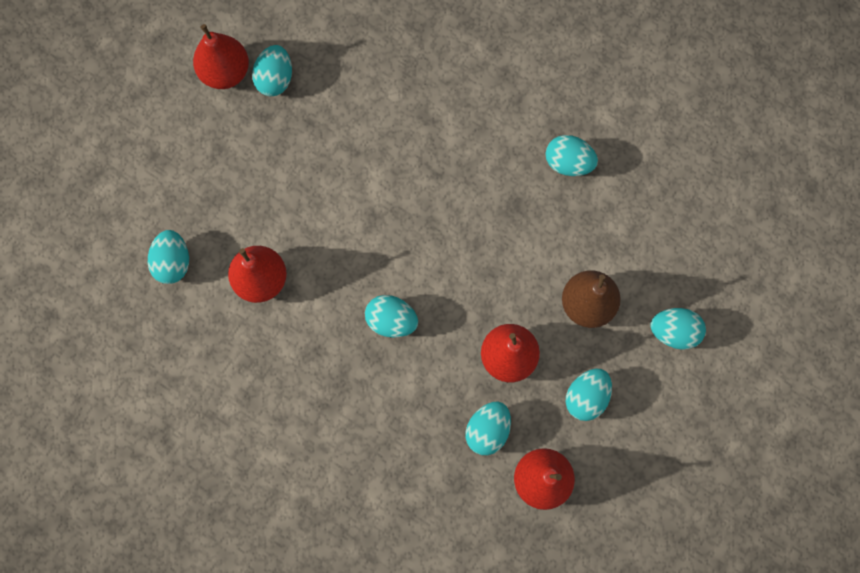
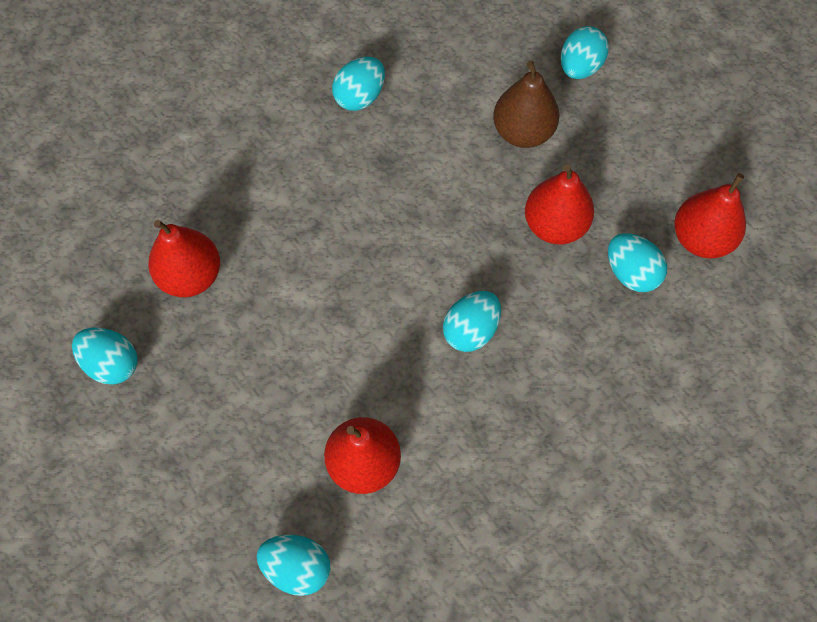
camera: 70 degrees left, 10 degrees down
(225, 72) = (72, 420): red pear -> red pear (190, 276)
(586, 397) = (623, 167): turquoise egg -> none

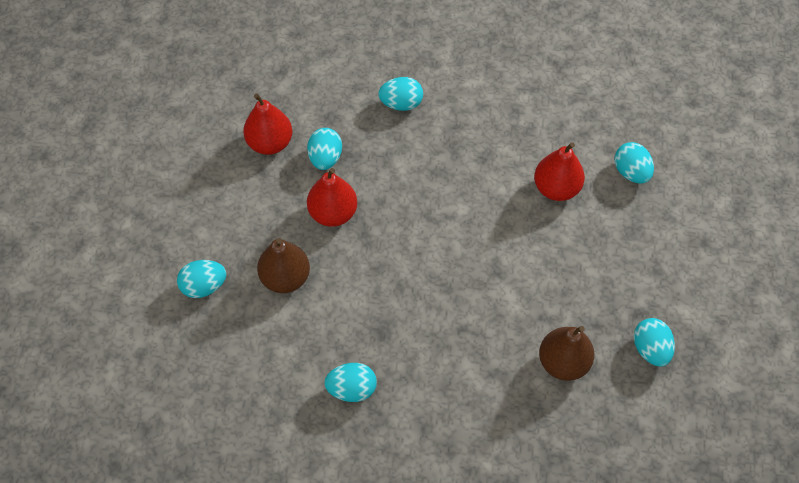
camera: 135 degrees left, 5 degrees down
(190, 276) = (563, 362): red pear -> brown pear
(471, 330) = (438, 201): turquoise egg -> turquoise egg (401, 104)

